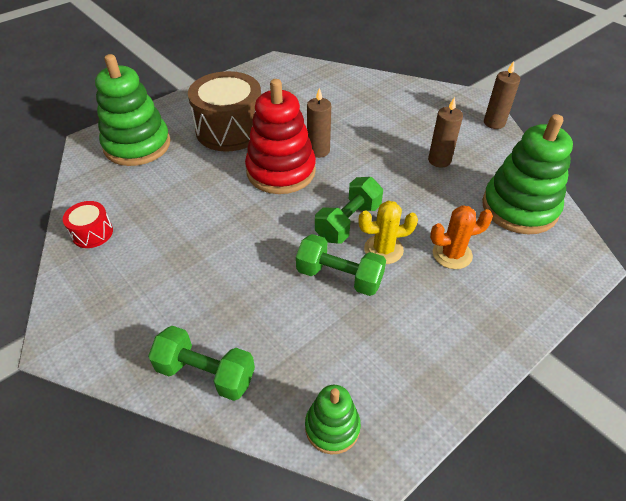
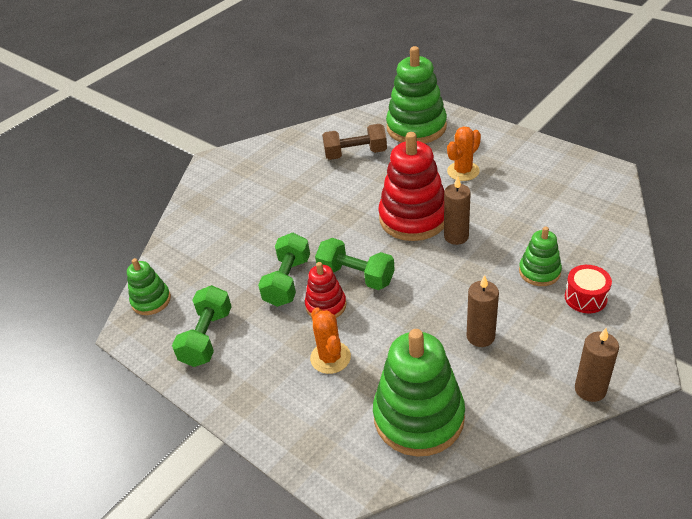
camera: 85 degrees right, 5 degrees down
(92, 233) = (307, 141): red drum -> red drum (585, 298)
(150, 196) = (355, 154): none -> brown dumbbell
(206, 373) = (191, 230): green dumbbell -> green dumbbell (207, 337)
(230, 130) = (463, 171): brown drum -> orange cactus
(376, 118) = (539, 272): none -> green stacking toy
(383, 249) = (326, 305): yellow cactus -> red stacking toy

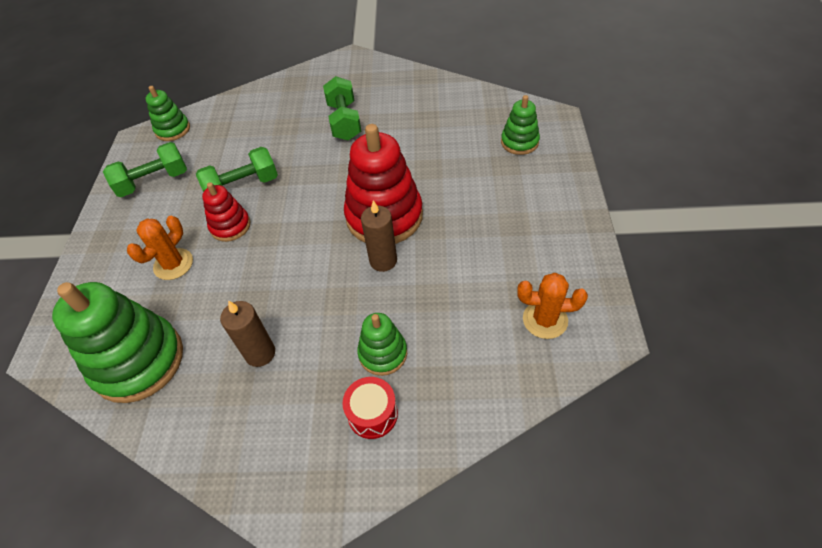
camera: 50 degrees right, 10 degrees up
(355, 154) = (439, 127): brown dumbbell -> none
(356, 276) = (278, 223): green dumbbell -> green dumbbell (344, 121)
(416, 127) = (519, 142): green stacking toy -> green stacking toy, size x0.53
(463, 171) = (485, 212): orange cactus -> orange cactus (545, 320)
(590, 389) = (242, 483): brown candle -> none

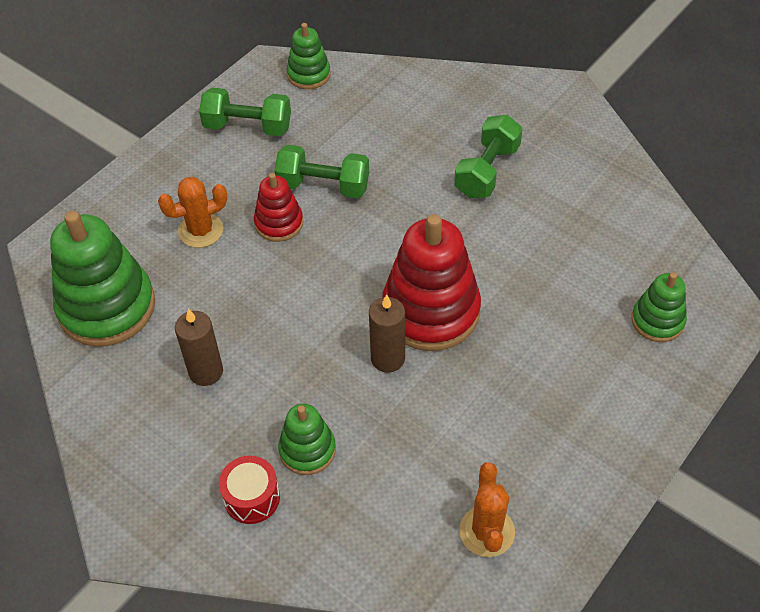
camera: 35 degrees right, 0 degrees up
(545, 320) = (487, 531): orange cactus -> orange cactus turned 45 degrees clockwise

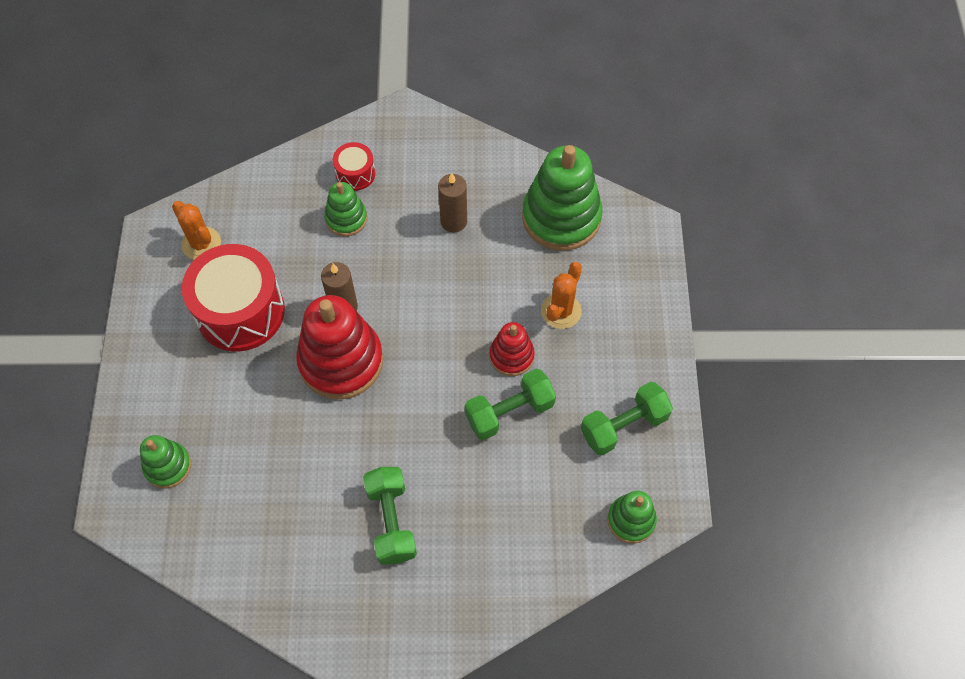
camera: 140 degrees right, 10 degrees up
(494, 422) = (240, 311): none -> red drum

